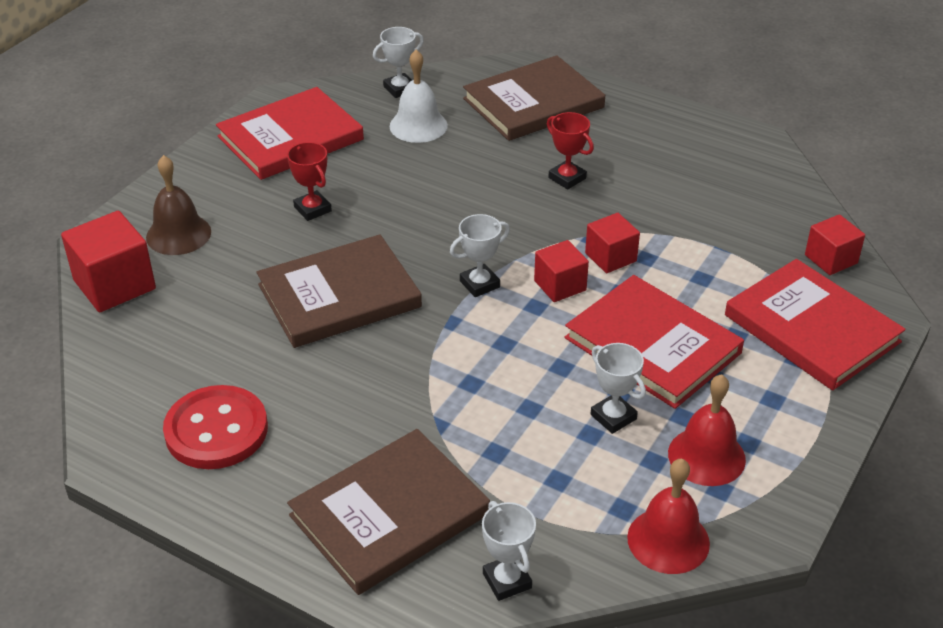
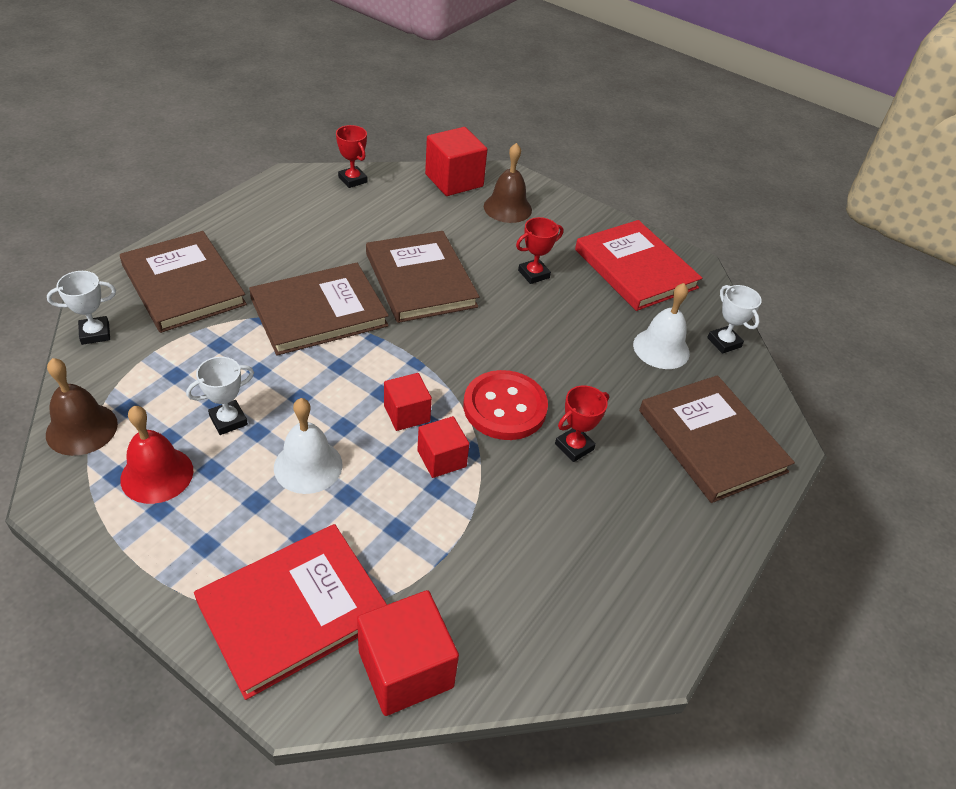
camera: 90 degrees right, 5 degrees up
(116, 384) = (352, 180): none -> red trophy
(216, 430) = (295, 217): red button -> red button (505, 407)
(417, 374) = (319, 312): none -> brown book
(479, 284) = (419, 361): white trophy -> none
(652, 345) = (308, 466): red book -> white bell
(668, 540) = (82, 429): red bell -> brown bell
(831, 259) = (405, 669): red cube -> red cube, size x1.61

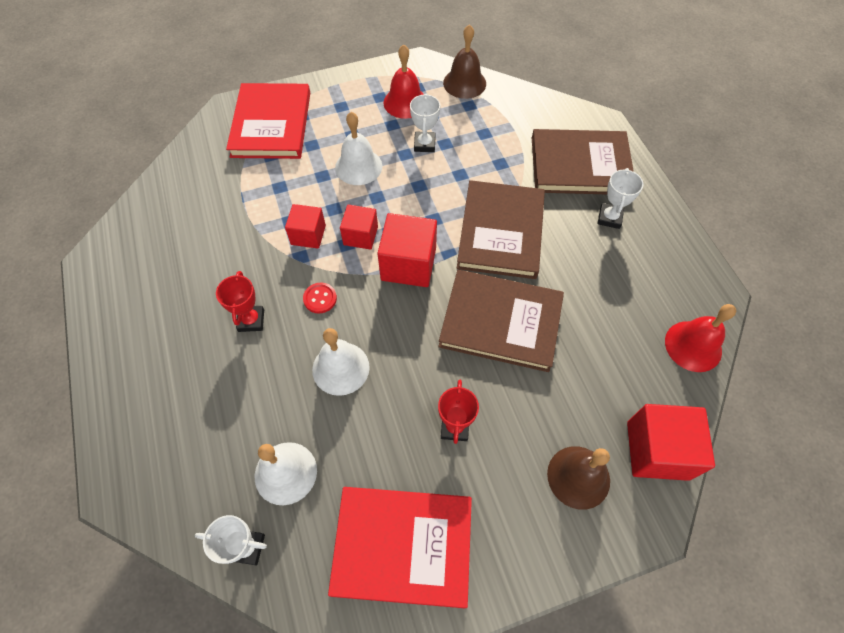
camera: 130 degrees right, 15 degrees up
(95, 333) = (550, 108): white trophy -> white trophy (609, 218)
(352, 180) = (693, 346): red trophy -> red bell
(405, 669) = (200, 152): red cube -> red cube (408, 264)
(505, 407) = (320, 298): red button -> red button, size x0.46
(554, 358) = (340, 368): none -> white bell
(711, 441) = (171, 427): brown book -> none

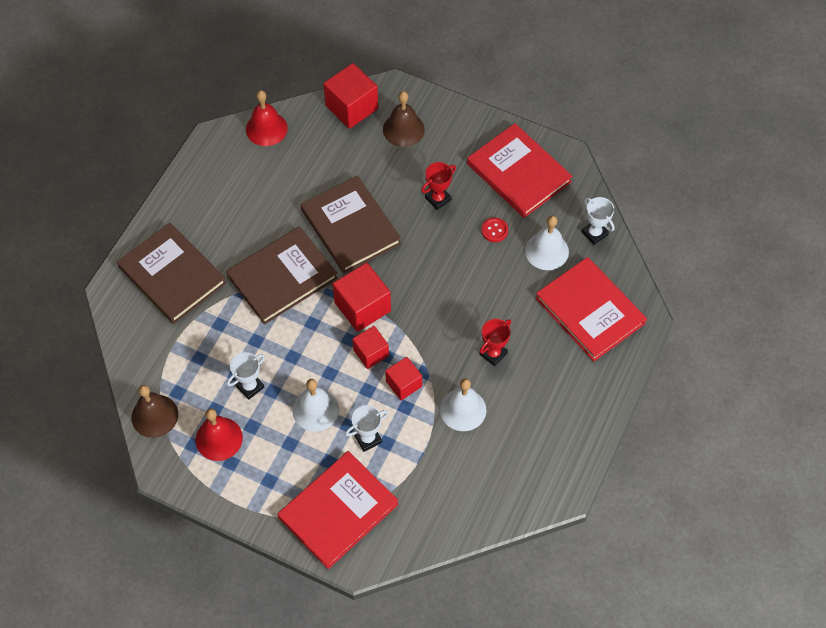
camera: 135 degrees left, 0 degrees up
(184, 444) = (590, 311): none -> red book
(320, 298) = (439, 332): red button -> red button (494, 230)
(340, 368) = (467, 279): white bell -> white bell (463, 409)
(609, 218) = (206, 227): white trophy -> white trophy (368, 438)

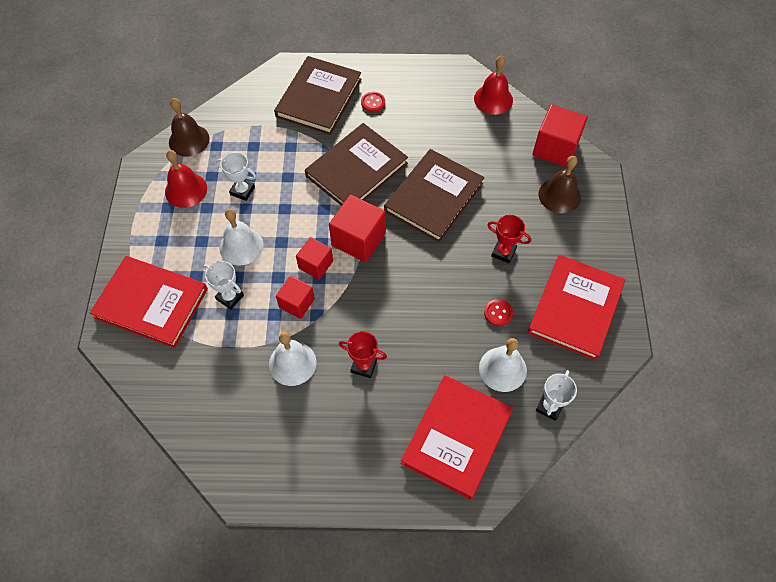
camera: 65 degrees right, 0 degrees up
(208, 230) = (373, 102): none -> red button
(282, 277) = (356, 169): brown book -> brown book turned 75 degrees counterclockwise

